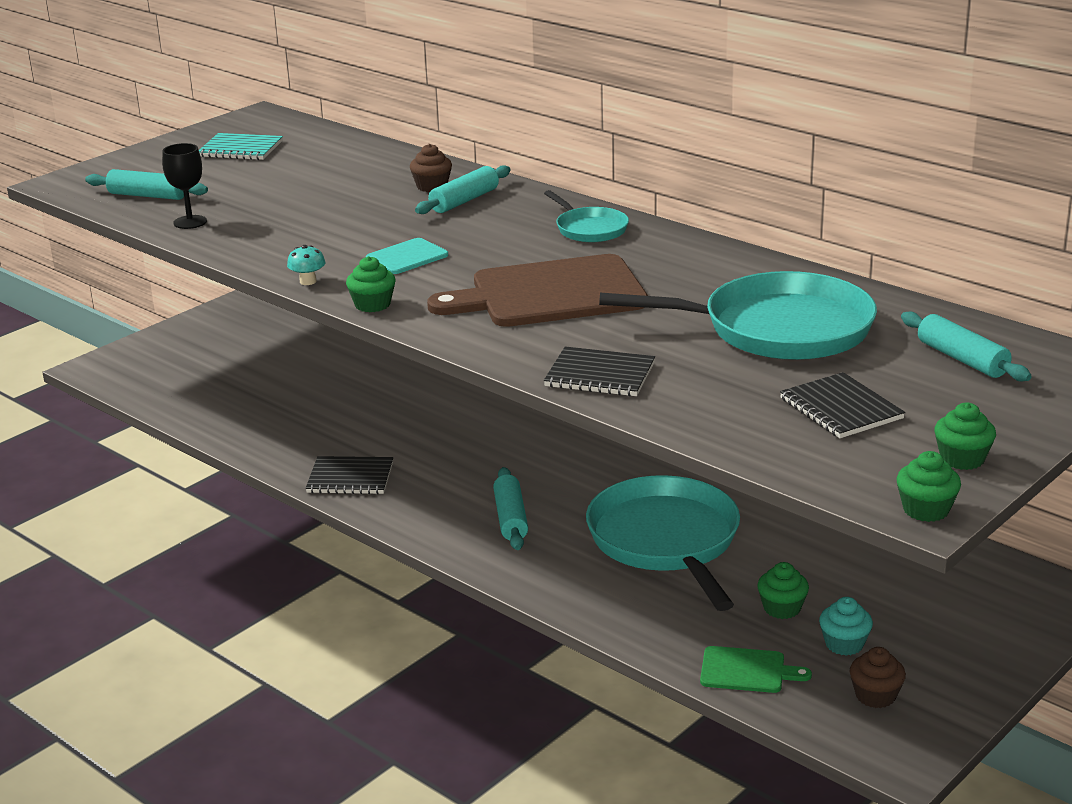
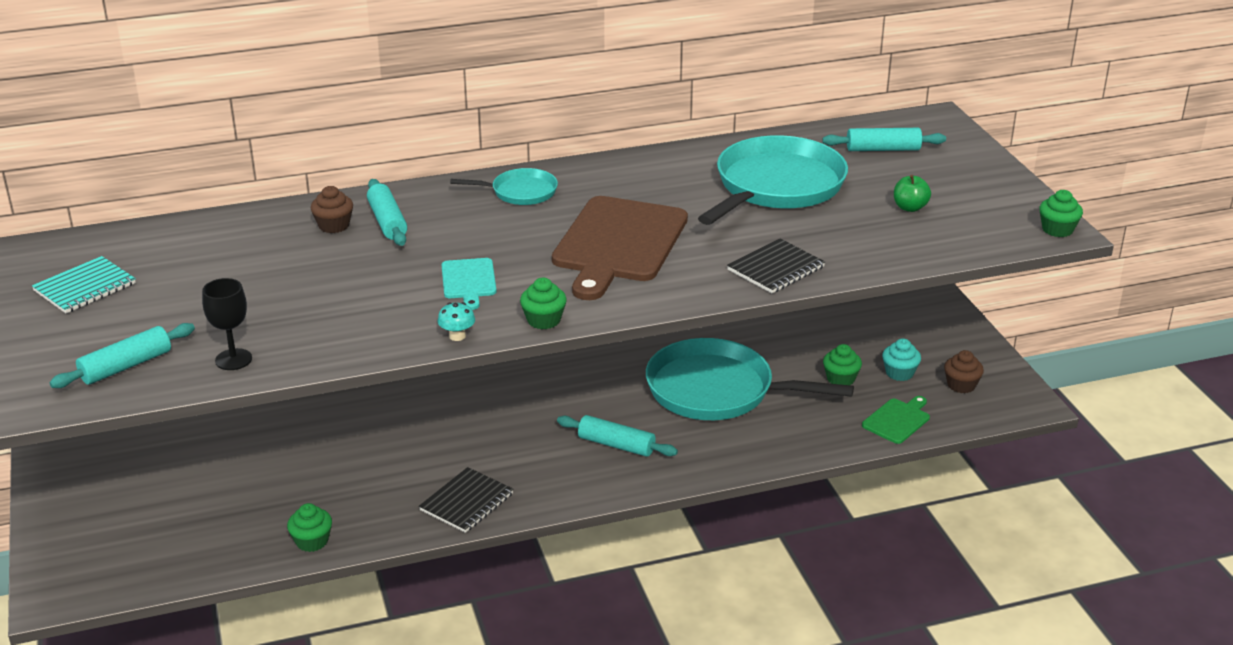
camera: 60 degrees left, 5 degrees up
(841, 408) = (910, 207): black notebook -> green apple
(962, 459) = (1007, 197): green cupcake -> green cupcake (312, 541)

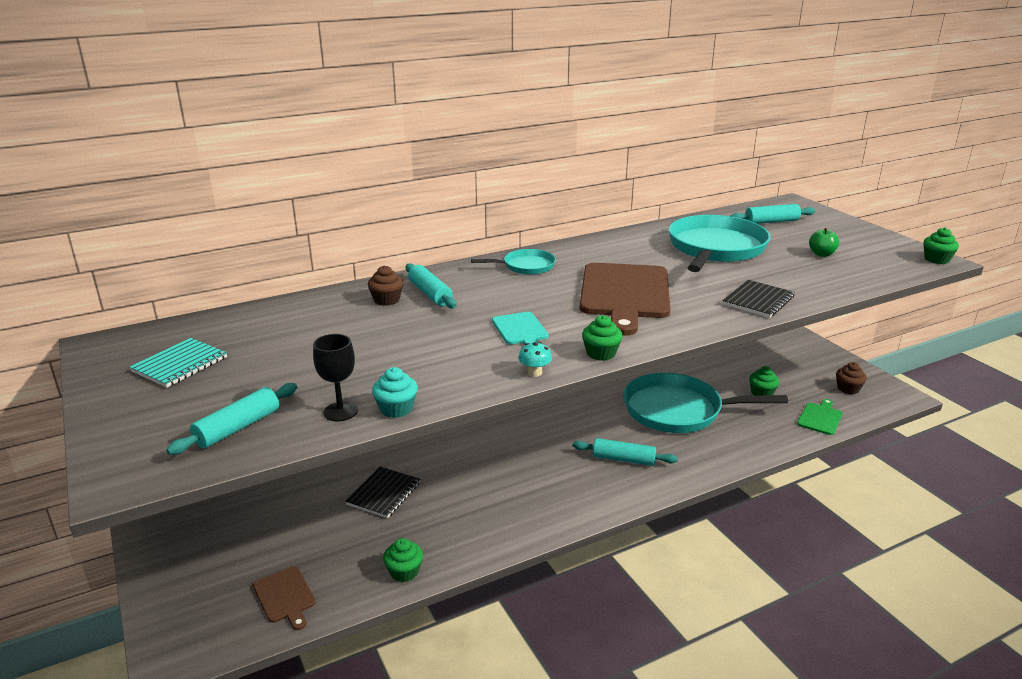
camera: 10 degrees left, 5 degrees down
(179, 551) = (285, 597): none -> brown cutting board
(466, 502) = (525, 520): black notebook -> black notebook (383, 493)
(899, 373) = (800, 385): turquoise cupcake -> turquoise cupcake (396, 409)

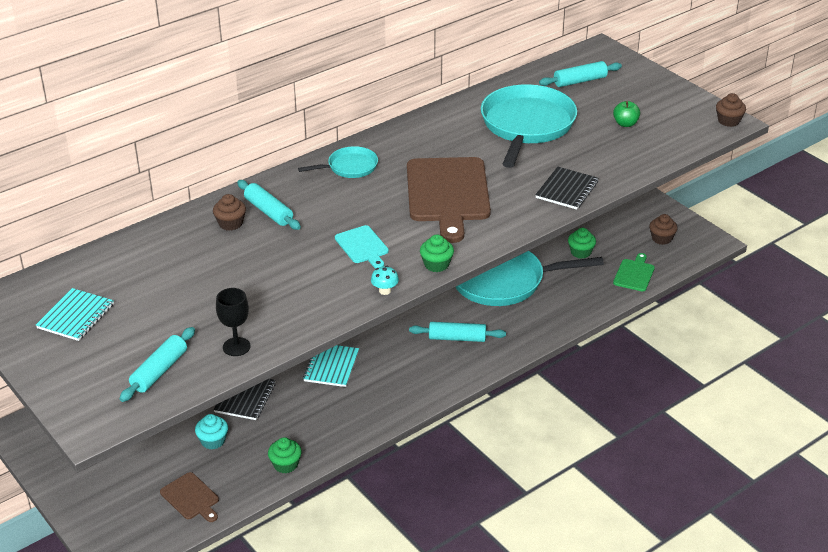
camera: 10 degrees left, 10 degrees up
(396, 409) = (281, 339): turquoise cupcake -> turquoise cupcake (213, 441)
(484, 472) = (331, 366): none -> turquoise notebook
(936, 259) = (728, 121): green cupcake -> brown cupcake

